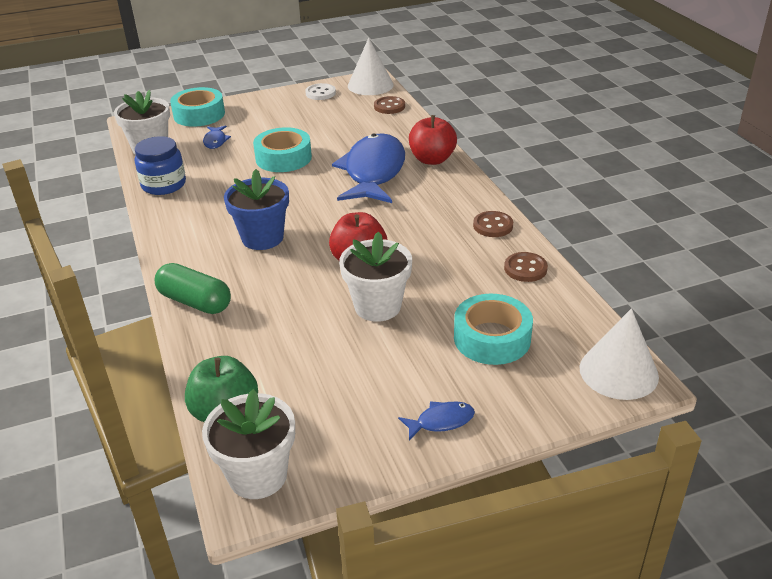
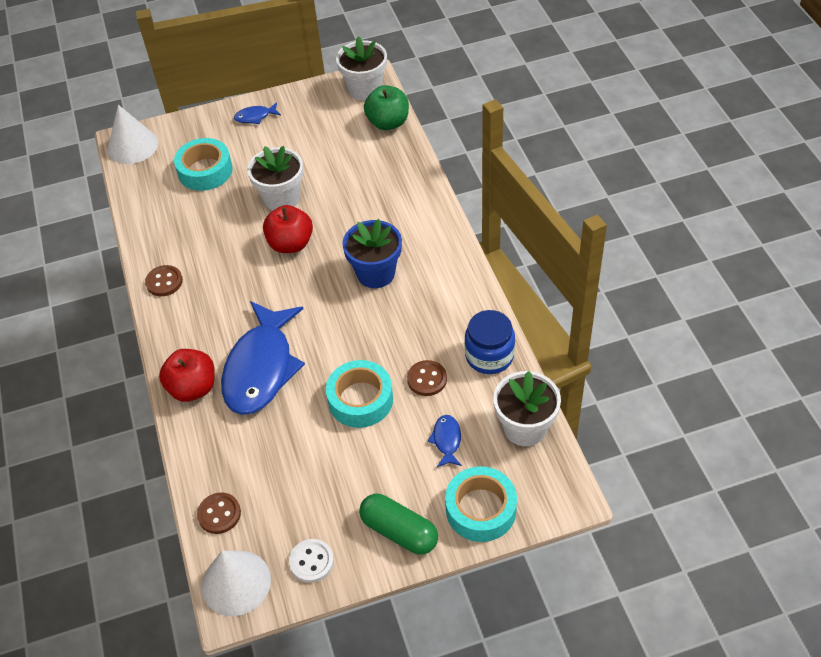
camera: 175 degrees left, 15 degrees up
(195, 302) = (424, 205): green capsule -> green capsule (399, 531)
(525, 269) = (156, 232): brown button -> brown button (427, 379)

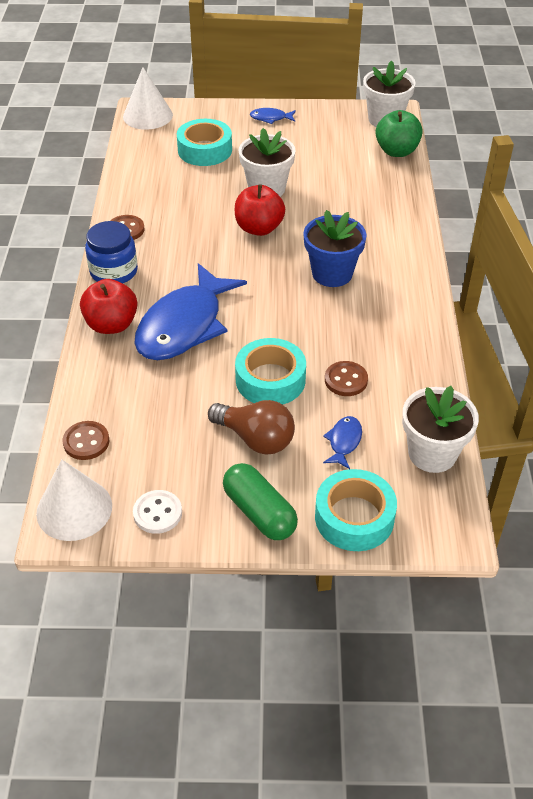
camera: 15 degrees right, 5 degrees down
(369, 462) = (255, 438): none -> brown light bulb
(489, 356) = (420, 376): blue jar -> blue jar (114, 271)

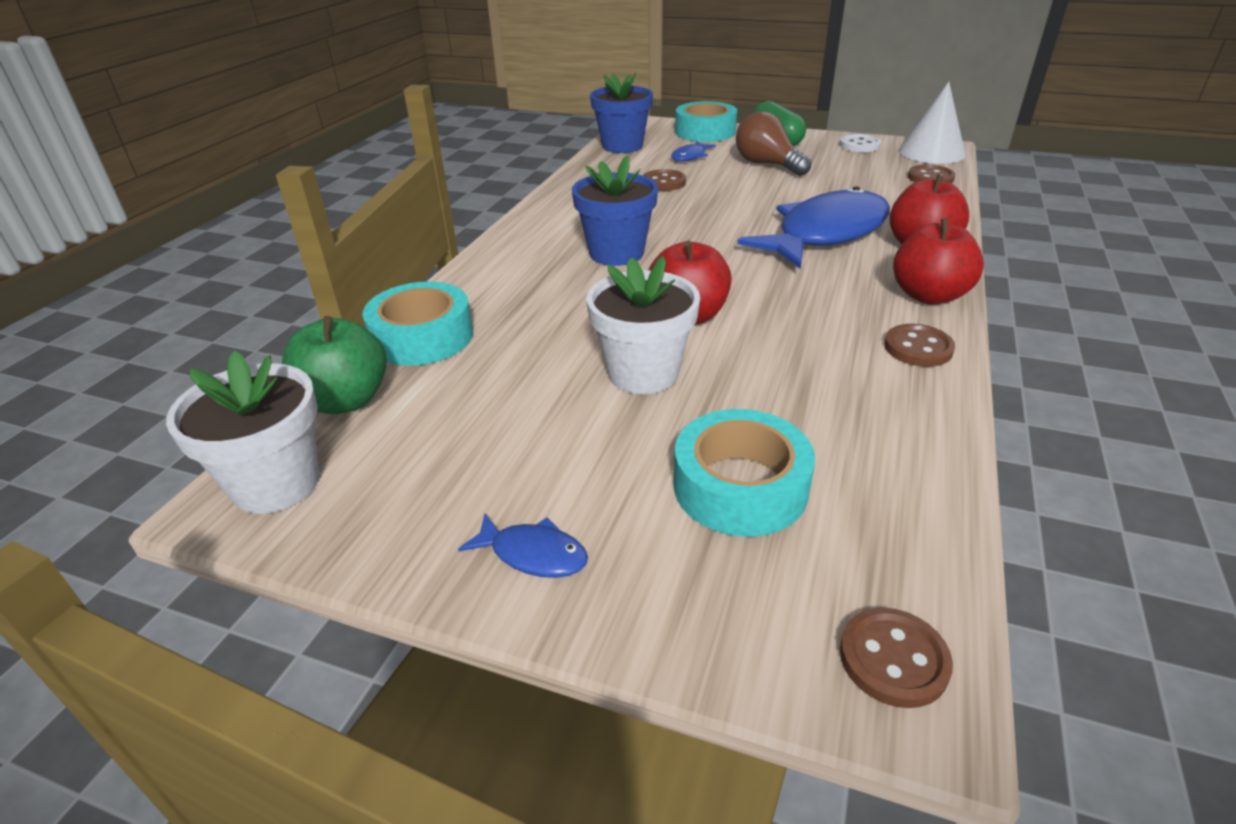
camera: 160 degrees left, 10 degrees down
(114, 271) = (928, 296): blue jar -> red apple
(147, 115) = (893, 659): white cone -> brown button
(270, 380) = (739, 190): turquoise tape -> turquoise tape (422, 337)
(432, 453) = (622, 146): white flower pot -> blue flower pot

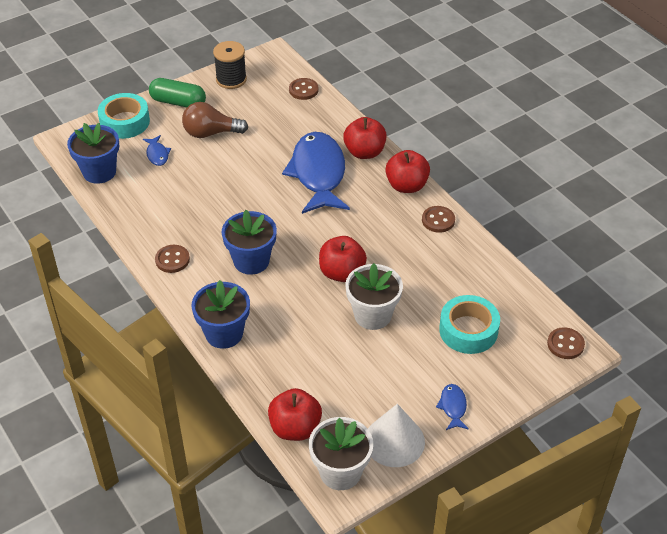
camera: 55 degrees left, 10 degrees up
(346, 400) = (295, 428): green apple -> red apple
(422, 337) = (262, 378): turquoise tape -> none
(475, 283) = (224, 333): none -> blue flower pot
(533, 554) = (453, 407): blue fish -> blue fish turned 60 degrees counterclockwise
(664, 182) = (182, 189): brown button -> brown button (172, 260)
(859, 145) = (231, 79): white button -> black spool
(931, 152) = (275, 63): white cone -> white cone (394, 441)

